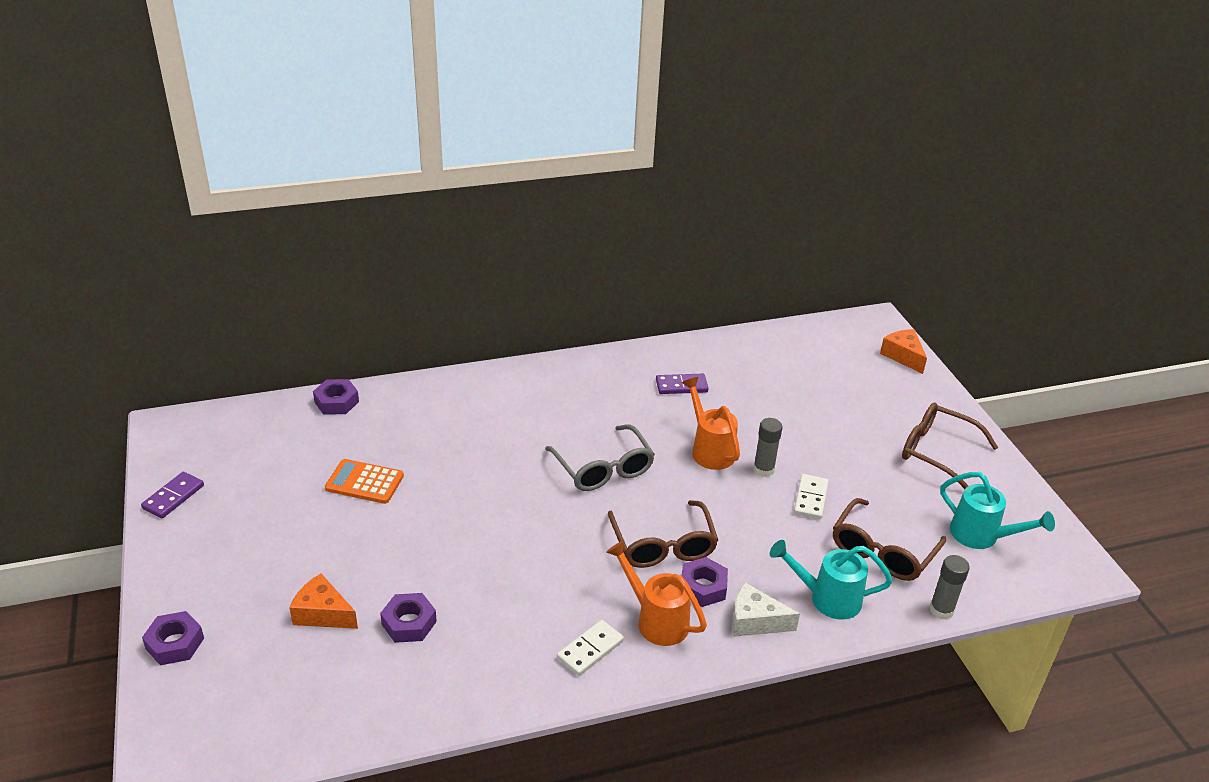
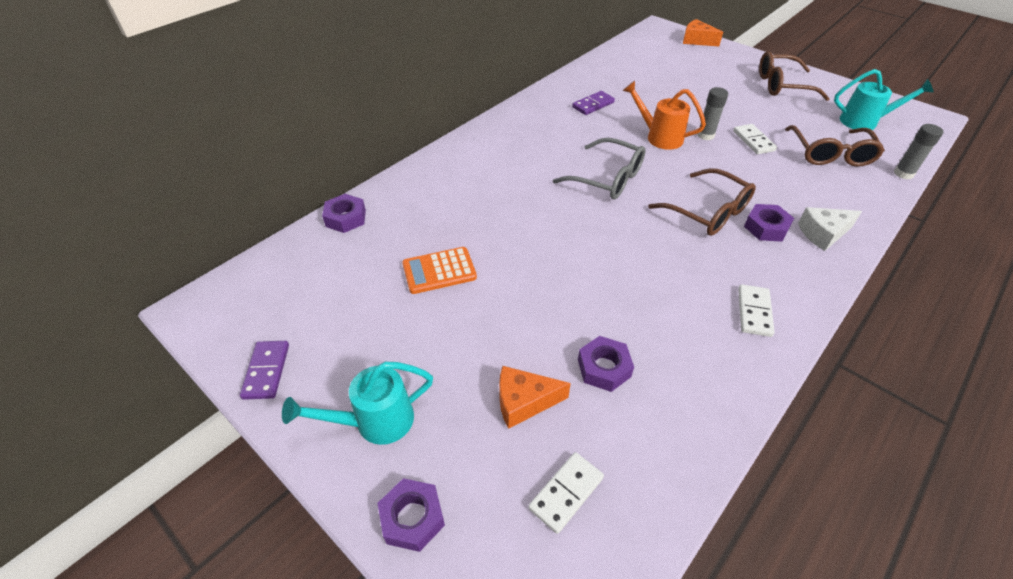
camera: 30 degrees left, 10 degrees up
(286, 687) = (566, 493): none -> white domino
(656, 620) = (768, 266): orange watering can -> none
(827, 598) = (841, 197): turquoise watering can -> turquoise watering can (375, 422)

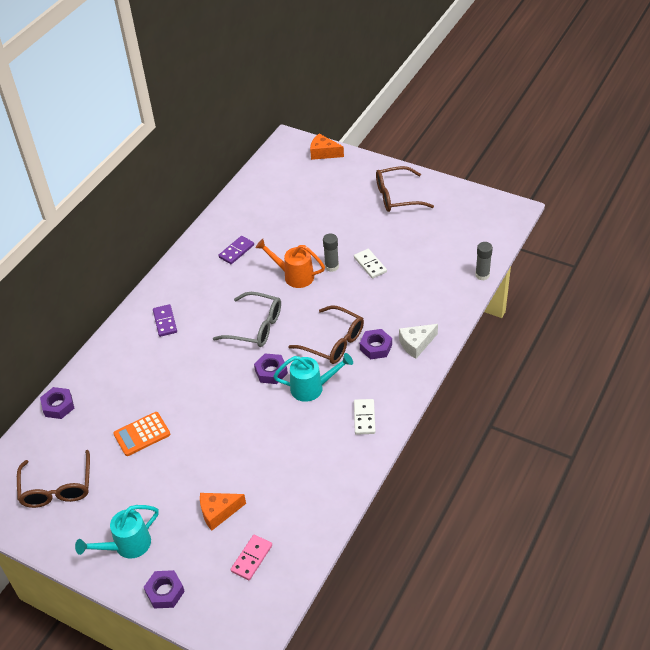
camera: 10 degrees left, 0 degrees up
(266, 371) = (44, 531): purple domino -> purple domino (165, 322)
(566, 493) = (251, 558): white domino -> pink domino
(604, 368) = (267, 479): purple nut -> purple nut (271, 372)
(830, 154) = (429, 266): brown glasses -> brown glasses (57, 488)
(864, 122) = (460, 226): turquoise watering can -> turquoise watering can (312, 388)

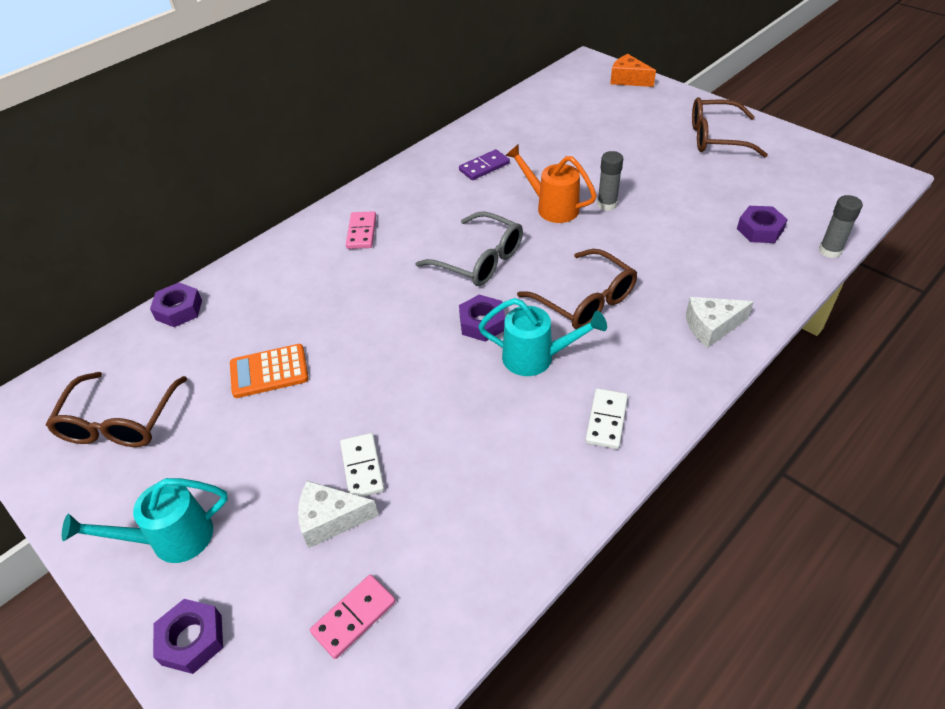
camera: 15 degrees right, 0 degrees up
(165, 322) = (361, 232): purple domino -> pink domino
(218, 512) = (330, 519): orange cheese -> white cheese
(370, 265) = (662, 211): white domino -> white domino (362, 467)
(376, 347) = (647, 319): purple nut -> purple nut (760, 230)

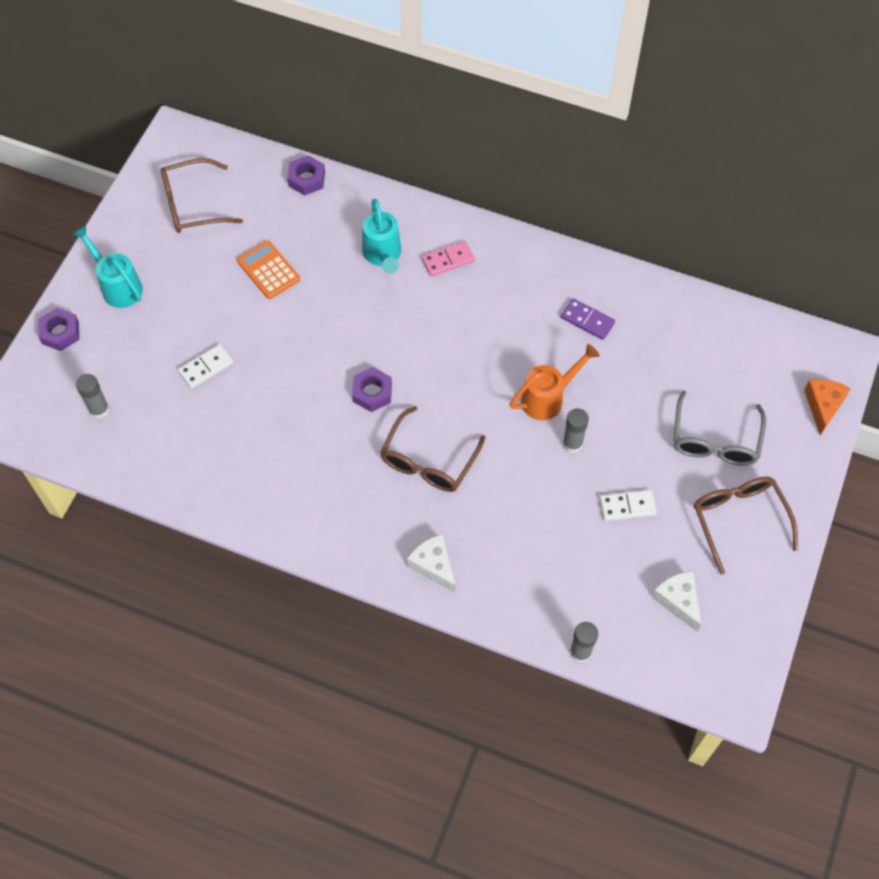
camera: 65 degrees right, 15 degrees up
(330, 519) = (160, 367): white cheese -> white cheese (678, 601)
(354, 617) = (99, 410): pink domino -> grey glue stick
(480, 260) = (448, 364): grey glasses -> grey glasses (715, 440)
(536, 358) = (348, 443): turquoise watering can -> turquoise watering can (383, 255)
(552, 207) = (548, 398): orange watering can -> orange watering can turned 45 degrees clockwise
(606, 420) = (302, 510): white domino -> white domino (627, 506)
(760, 230) = (588, 585): purple nut -> none

